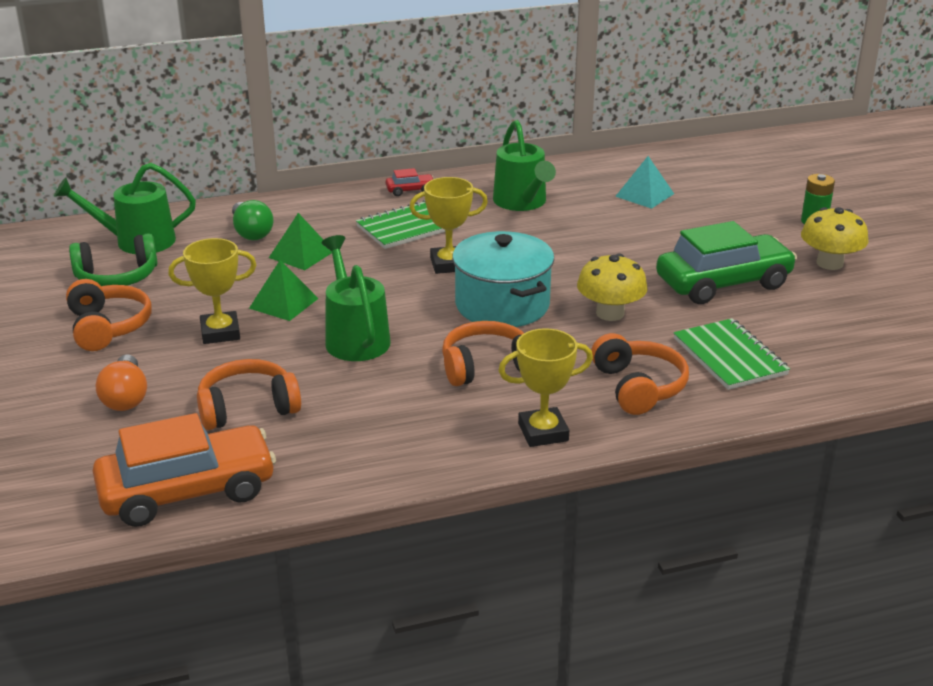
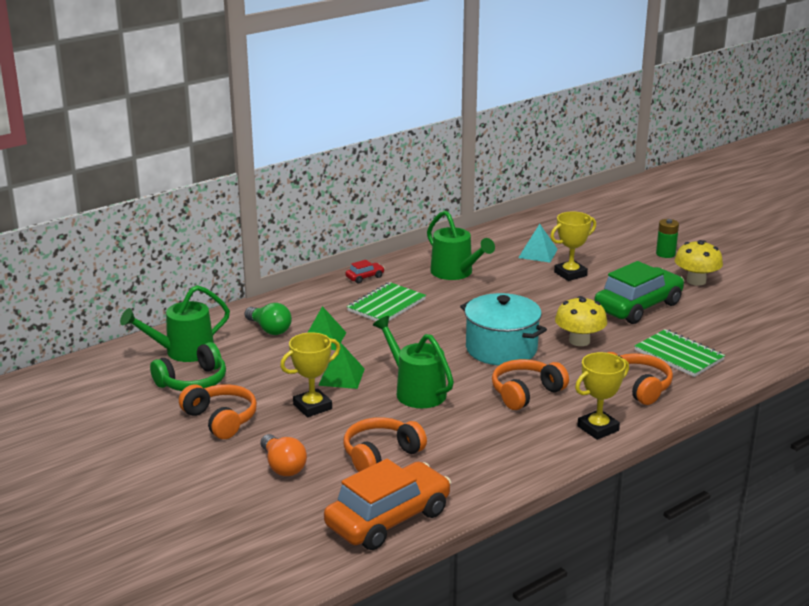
camera: 20 degrees left, 5 degrees down
(449, 264) = (440, 327): yellow trophy -> yellow trophy (570, 274)

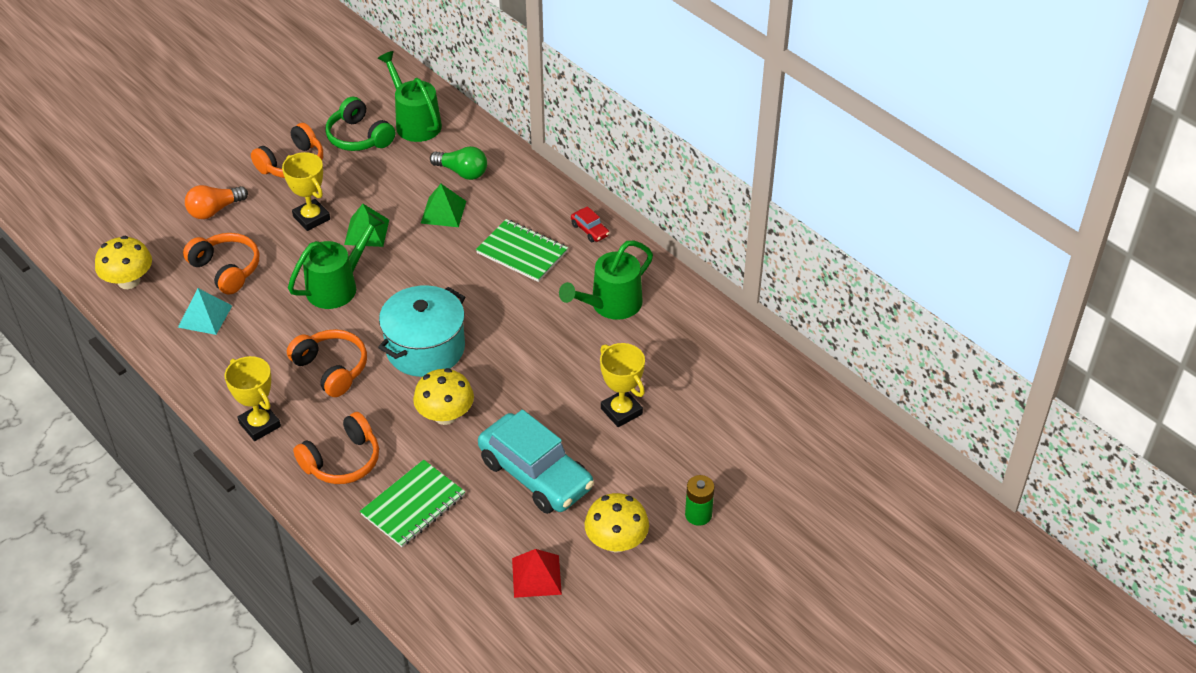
camera: 85 degrees right, 20 degrees up
(269, 329) = (462, 172): green light bulb -> green light bulb turned 105 degrees counterclockwise
(388, 519) = (129, 281): orange car -> yellow mushroom
(537, 253) = (678, 380): turquoise pyramid -> turquoise pyramid (205, 316)
(638, 306) = (536, 474): green car -> turquoise car
(735, 309) = (536, 576): none -> red pyramid

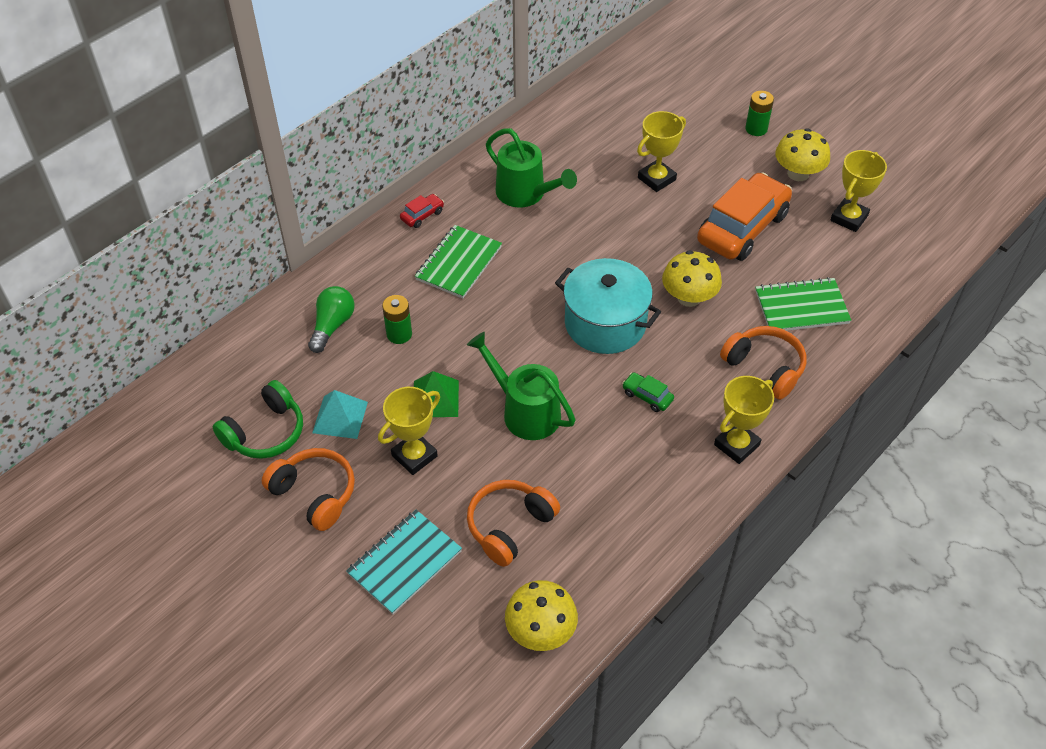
camera: 95 degrees left, 5 degrees up
(205, 316) = (589, 531): turquoise pyramid -> turquoise pyramid (340, 417)
(214, 210) = (404, 563): orange light bulb -> turquoise notebook
(332, 369) = (647, 396): orange headphones -> green car
(413, 505) = (801, 307): green notebook -> green notebook turned 45 degrees counterclockwise
(414, 122) = (240, 381): green watering can -> none
(443, 212) = (399, 334): green pyramid -> green battery
(536, 474) = (742, 228): turquoise car -> orange car
(536, 576) = (849, 218): red pyramid -> yellow trophy

